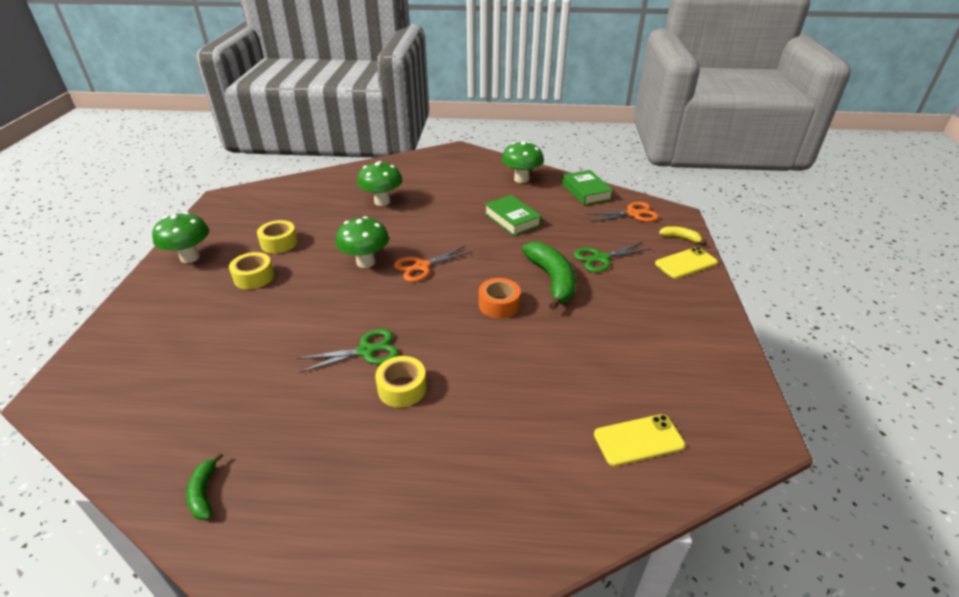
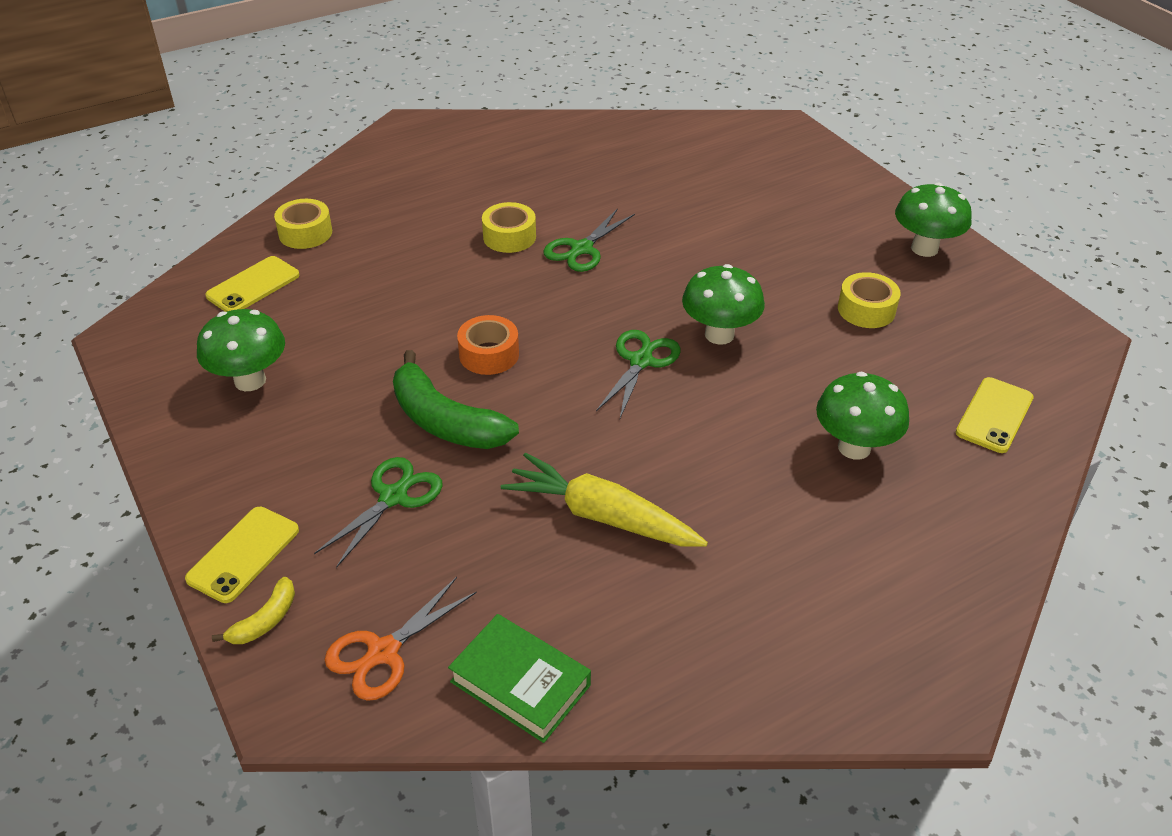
camera: 145 degrees right, 5 degrees up
(204, 493) = (576, 134): green banana -> none
(254, 277) = (813, 261): yellow tape -> yellow tape (305, 233)
(312, 190) = (994, 415): none -> yellow phone
(422, 266) = (640, 361): orange scissors -> green scissors
(512, 219) = (601, 516): green book -> yellow carrot
(521, 179) = (687, 653): green mushroom -> green mushroom (250, 380)
(680, 238) = (265, 620): yellow banana -> yellow banana turned 45 degrees counterclockwise

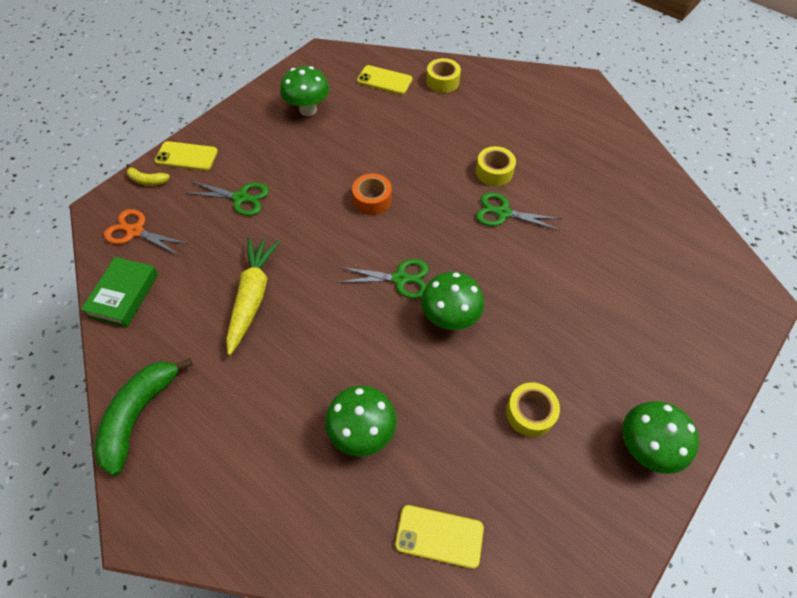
camera: 70 degrees right, 15 degrees up
(445, 421) = (306, 199): green banana -> green banana (139, 415)

